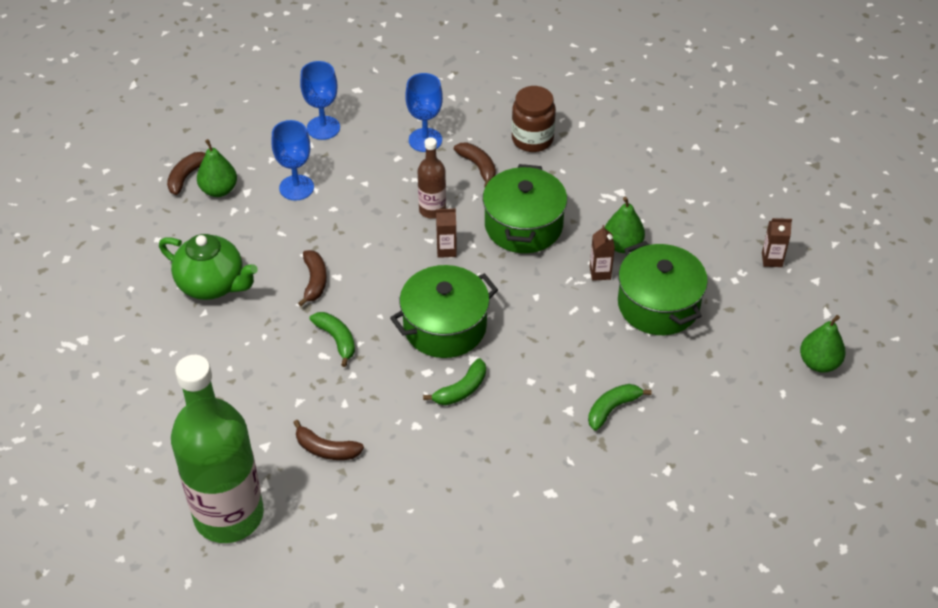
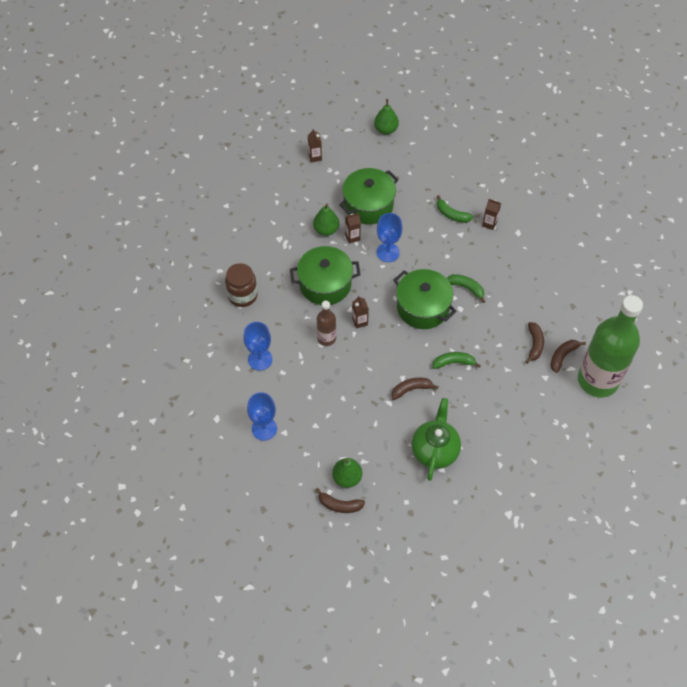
camera: 105 degrees left, 10 degrees up
(296, 188) = (330, 427): blue goblet -> blue goblet (388, 252)
(337, 339) = (453, 362): green banana -> green banana turned 45 degrees clockwise
(478, 167) = (278, 321): brown banana -> brown banana (562, 356)
(580, 456) = (489, 224): none -> brown carton

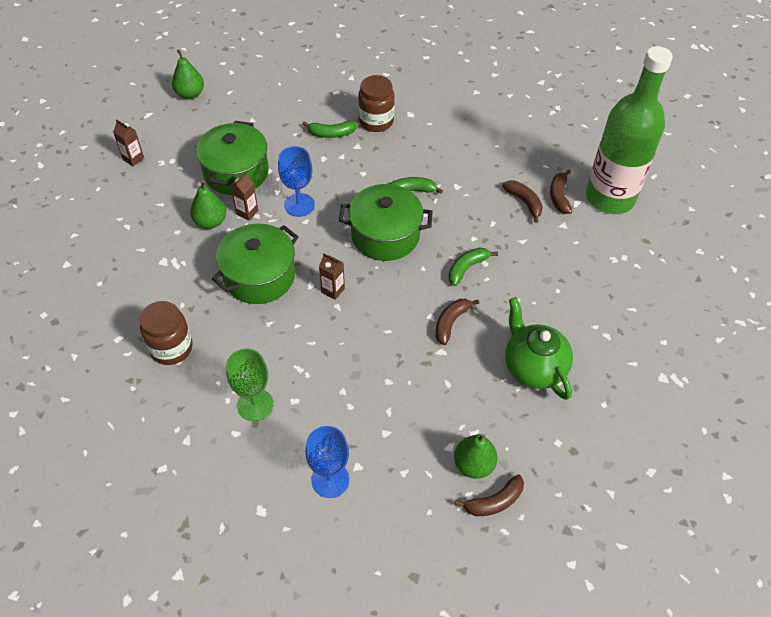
camera: 40 degrees left, 5 degrees down
(260, 359) = (255, 404): blue goblet -> green goblet
(326, 338) = (312, 331): brown bottle -> none
(489, 224) = (376, 121): brown carton -> brown jar

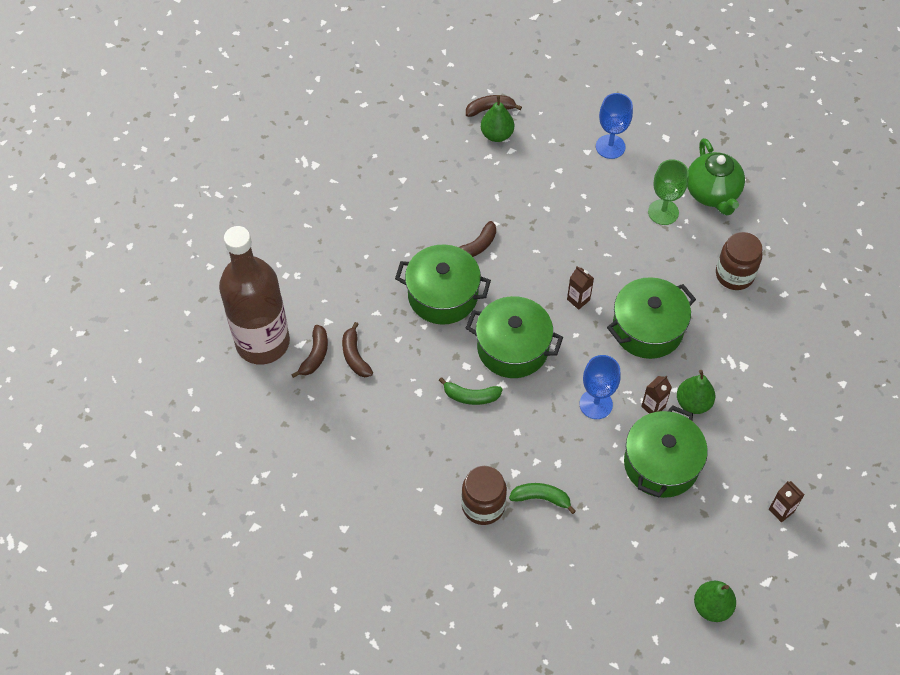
camera: 165 degrees left, 5 degrees up
(467, 268) = (443, 295): green banana -> green pot
(533, 367) = (419, 194): green teapot -> green teapot (712, 193)
(610, 197) = (263, 342): green bottle -> brown bottle

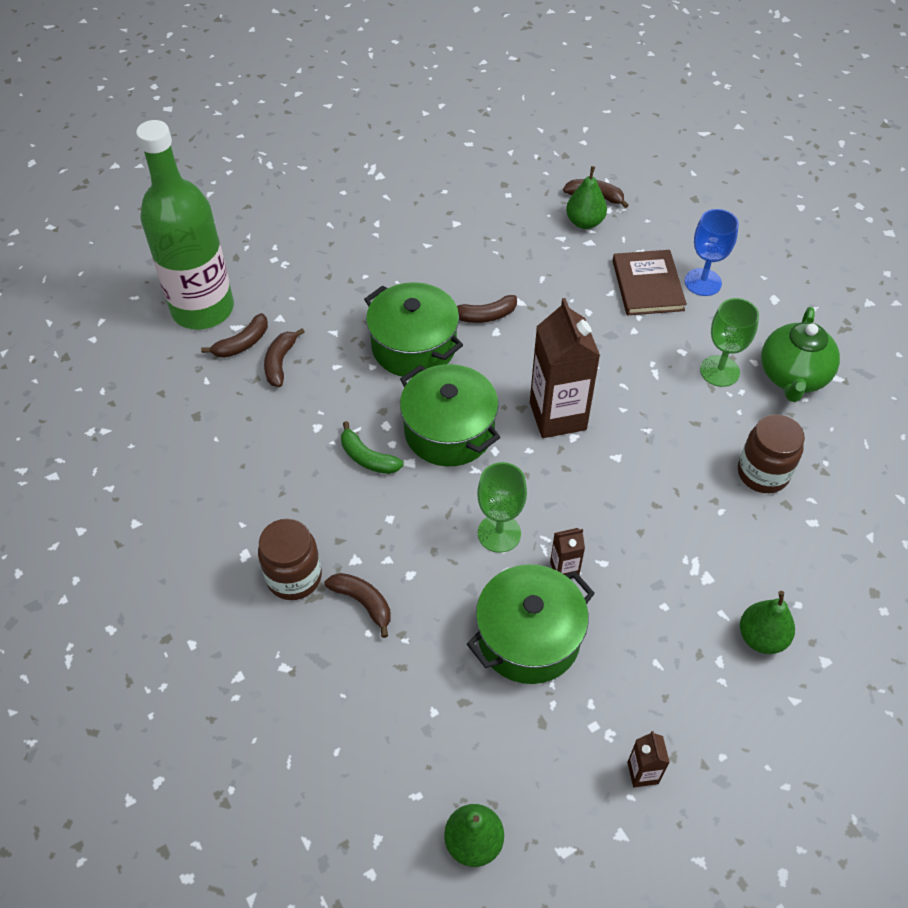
camera: 30 degrees right, 5 degrees down
(263, 342) = (203, 309): brown bottle -> green bottle
(541, 498) = (363, 602): green banana -> brown banana
(574, 167) = (647, 285): none -> brown book
(578, 299) = (557, 416): brown carton -> brown carton, size x2.20
(596, 404) = (499, 533): blue goblet -> green goblet
(647, 329) = (616, 482): green pot -> none
(693, 403) = (615, 589): green pear -> green pear (761, 637)

